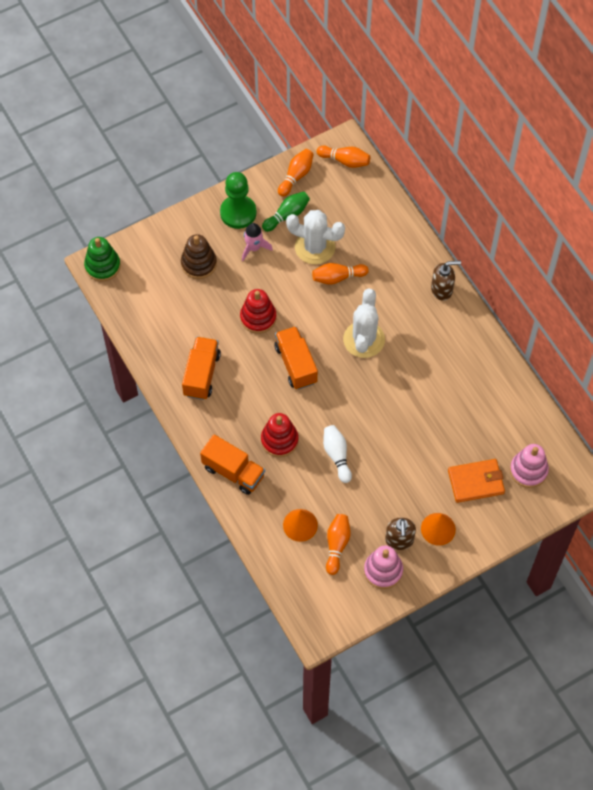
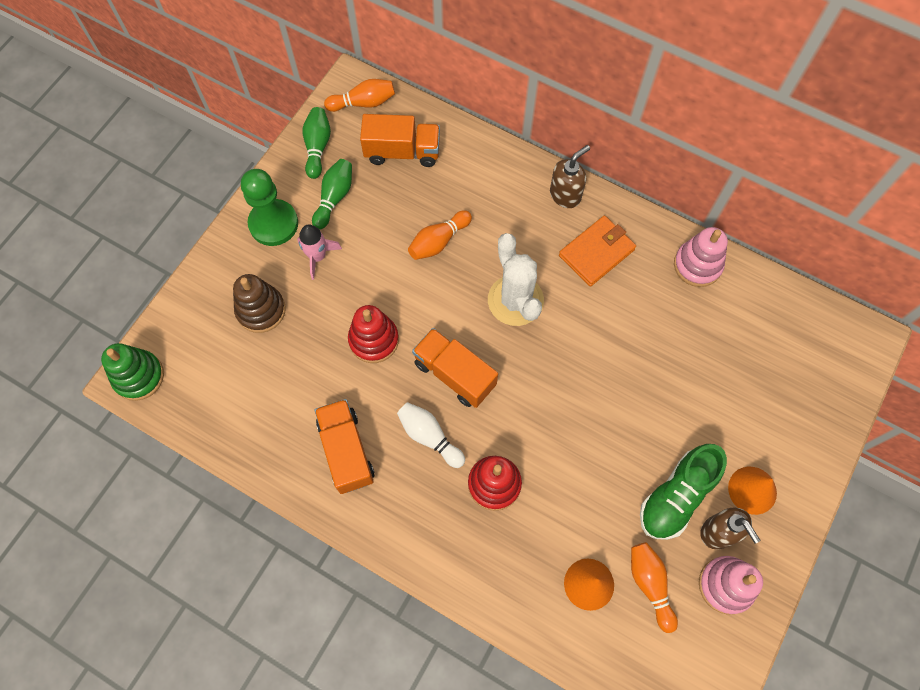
camera: 30 degrees left, 5 degrees up
(233, 471) = (462, 560): orange truck -> orange truck (402, 152)
(296, 176) = (317, 147): orange bowling pin -> green bowling pin
(315, 247) = (390, 219): white cactus -> none
(337, 455) = (575, 464): white bowling pin -> white bowling pin (429, 436)
(387, 507) = (676, 496): none -> green shoe
(476, 482) = (754, 405): orange wallet -> orange wallet (596, 253)
(528, 470) = (801, 357): pink stacking toy -> pink stacking toy (697, 265)

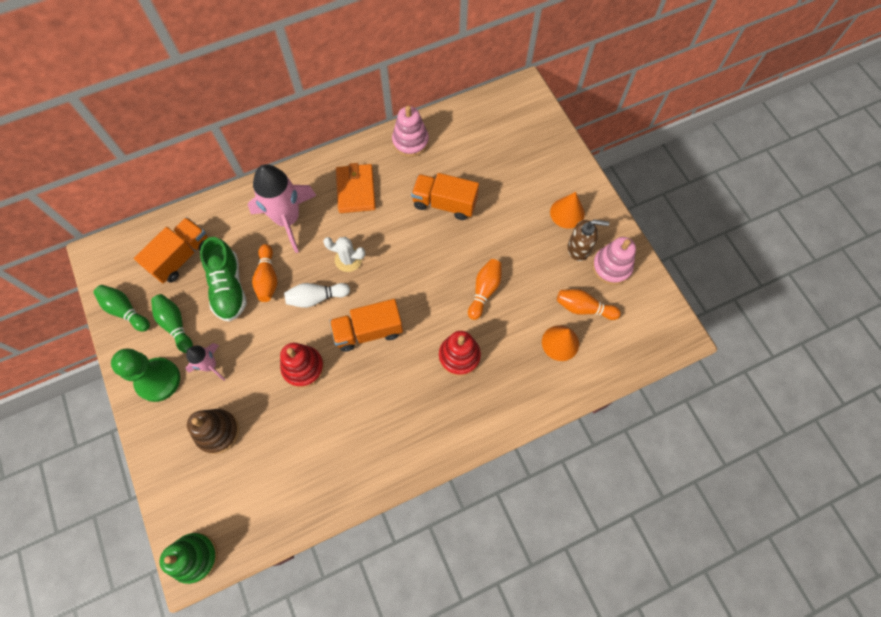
camera: 55 degrees left, 0 degrees up
(346, 451) = (367, 438): orange truck -> orange truck (444, 203)
(363, 103) = (120, 257): orange bowling pin -> orange bowling pin (484, 291)
(429, 436) = (398, 376): white bowling pin -> white bowling pin (316, 298)
(513, 213) = (287, 219): none -> pink rocket
(515, 300) = (348, 259): white cactus -> white cactus, size x0.61
(565, 195) = (302, 180): brown soap dispenser -> none
(676, 496) = (542, 256): green shoe -> green shoe (228, 287)

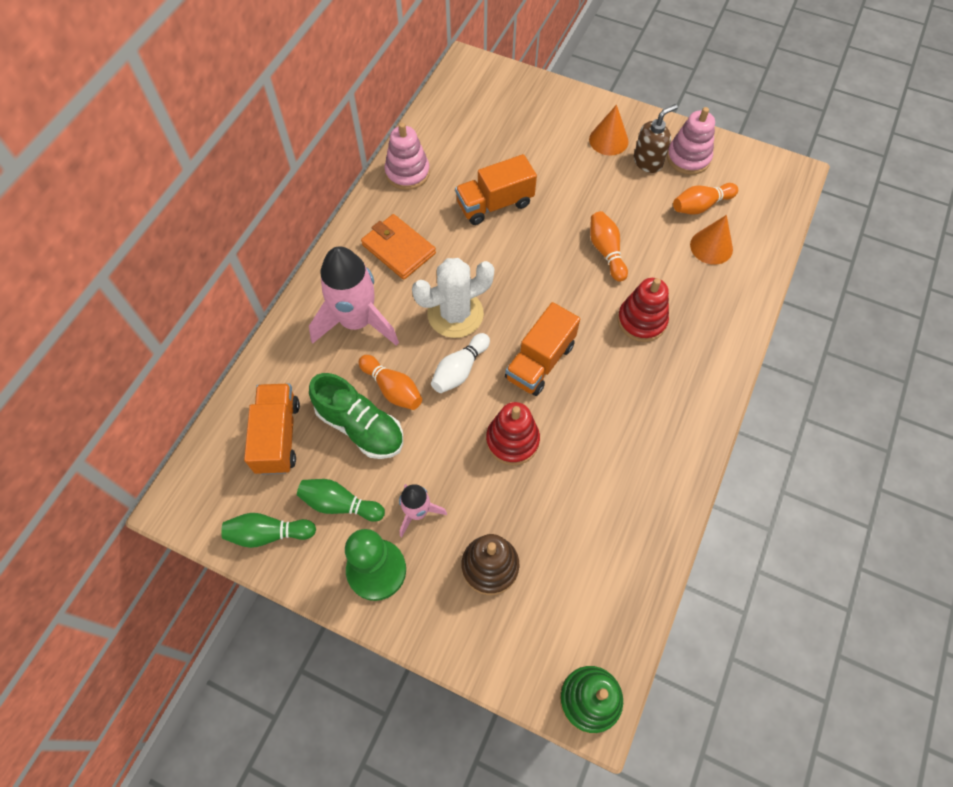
camera: 40 degrees left, 5 degrees down
(348, 259) = (455, 314): white cactus -> white cactus, size x1.64

